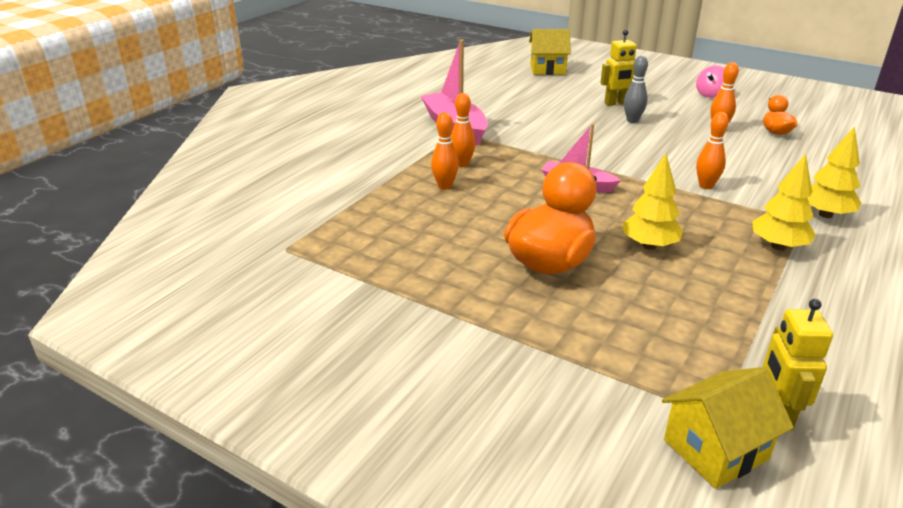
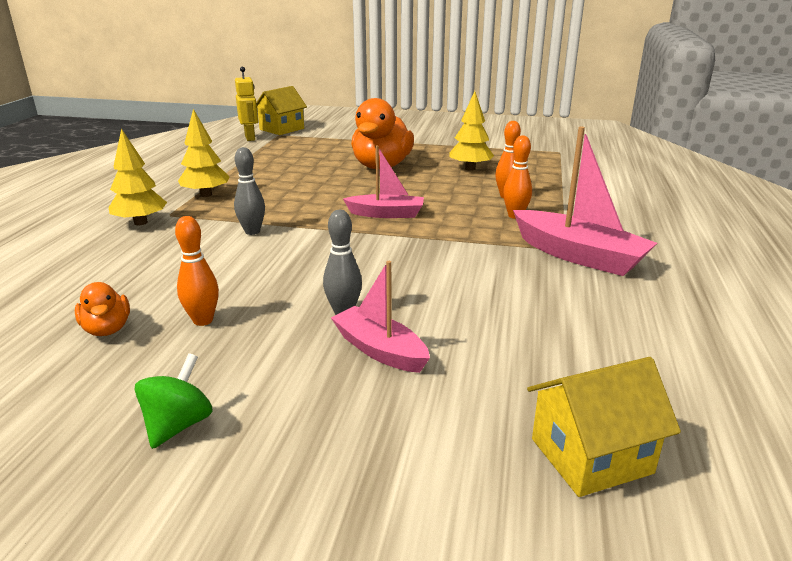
camera: 160 degrees right, 5 degrees down
(616, 103) = (380, 350): yellow robot -> pink boat
(649, 245) = (312, 182): yellow tree -> yellow tree (470, 168)
(706, 186) = (252, 231): orange bowling pin -> grey bowling pin
(710, 94) = (178, 425): pink spinning top -> green spinning top

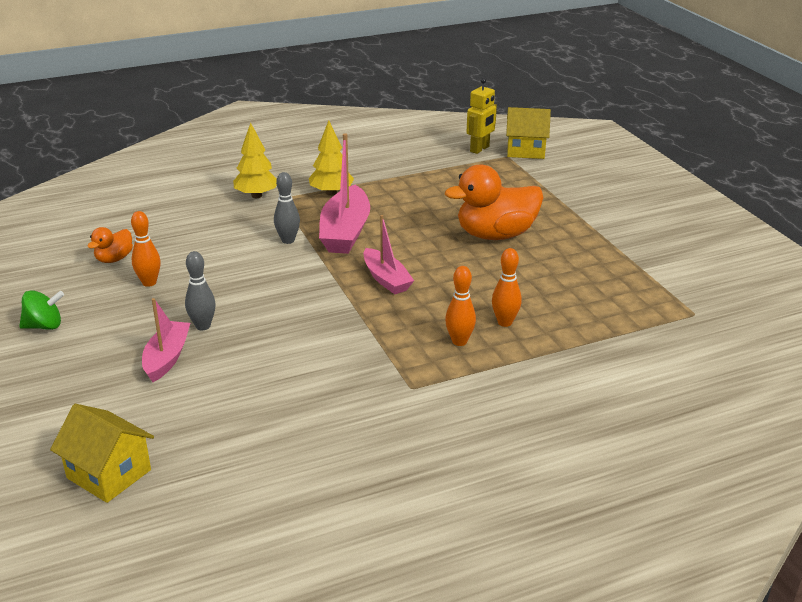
camera: 55 degrees right, 5 degrees up
(470, 168) = (556, 279): yellow tree -> none
(578, 255) = (405, 398): pink boat -> pink boat (345, 232)

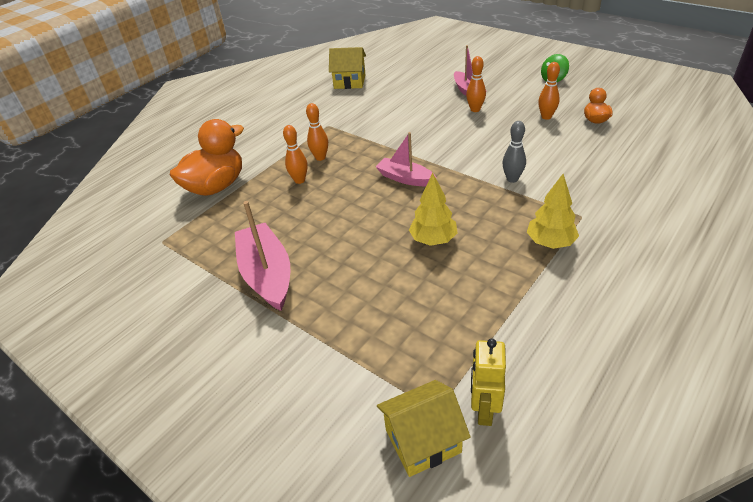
camera: 155 degrees right, 10 degrees up
(109, 474) = (423, 55): yellow house -> yellow house (349, 82)
(203, 326) = (475, 109): grey bowling pin -> orange bowling pin
(256, 195) = (604, 209): yellow tree -> yellow tree (433, 240)
(345, 232) = (481, 205): pink boat -> pink boat (267, 275)
(495, 235) = (357, 257): orange duck -> orange duck (216, 186)

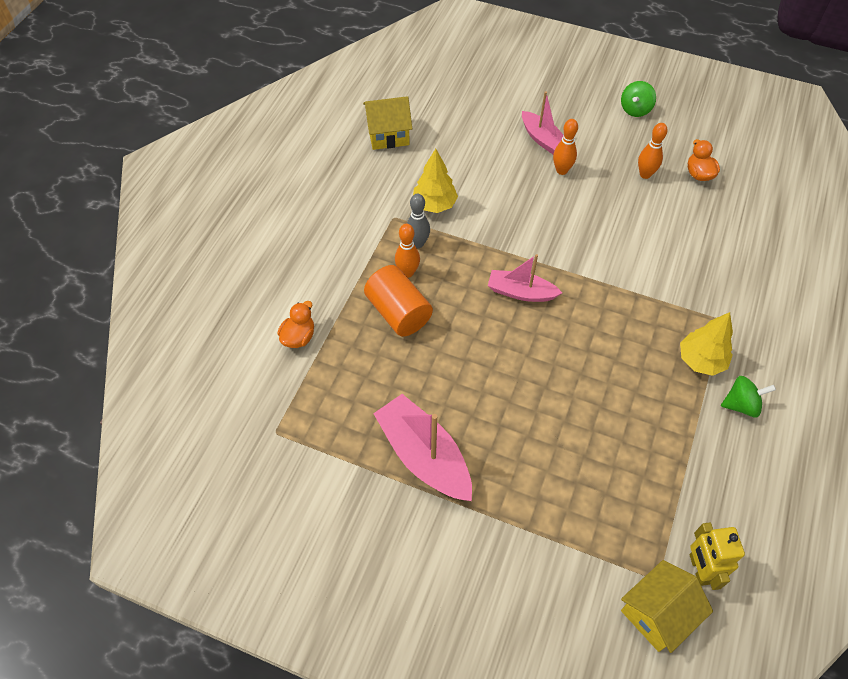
camera: 20 degrees left, 15 degrees up
(216, 186) = (298, 337): orange duck -> orange duck, size x0.49
(299, 180) = (398, 312): orange bowling pin -> orange cylinder
(433, 240) = (583, 377): yellow tree -> yellow tree (434, 204)
(512, 179) = (637, 277): grey bowling pin -> grey bowling pin (418, 243)
(579, 281) = (741, 405): none -> green spinning top

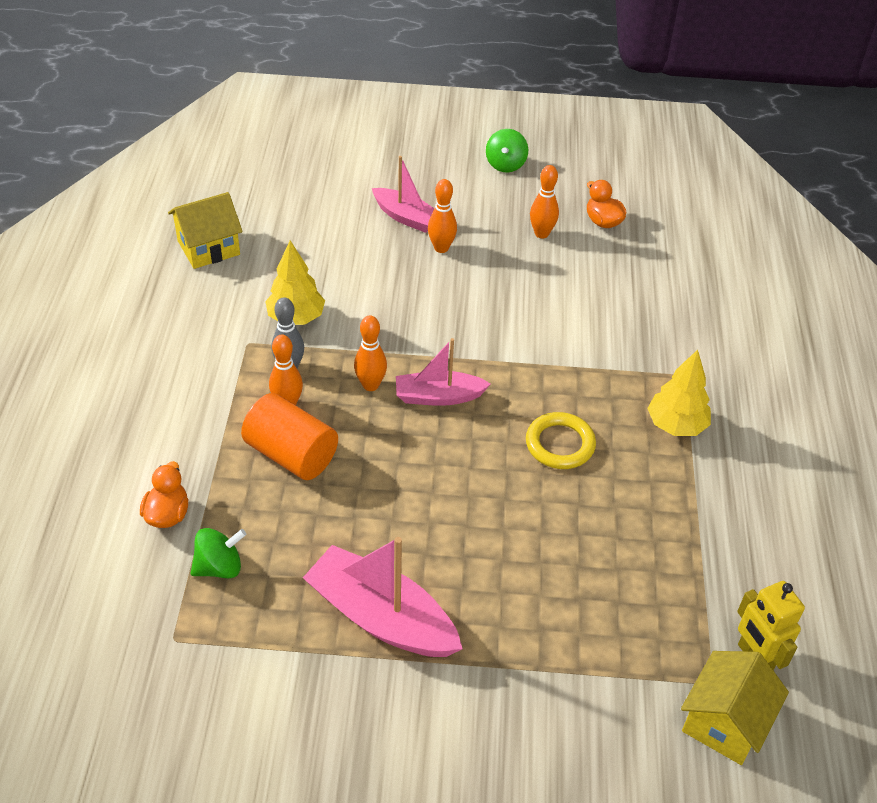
camera: 20 degrees left, 10 degrees down
(473, 271) = (370, 385): none -> orange bowling pin
(602, 353) = (560, 444): none -> yellow ring
(741, 405) = (737, 463): green spinning top -> green spinning top (219, 567)

